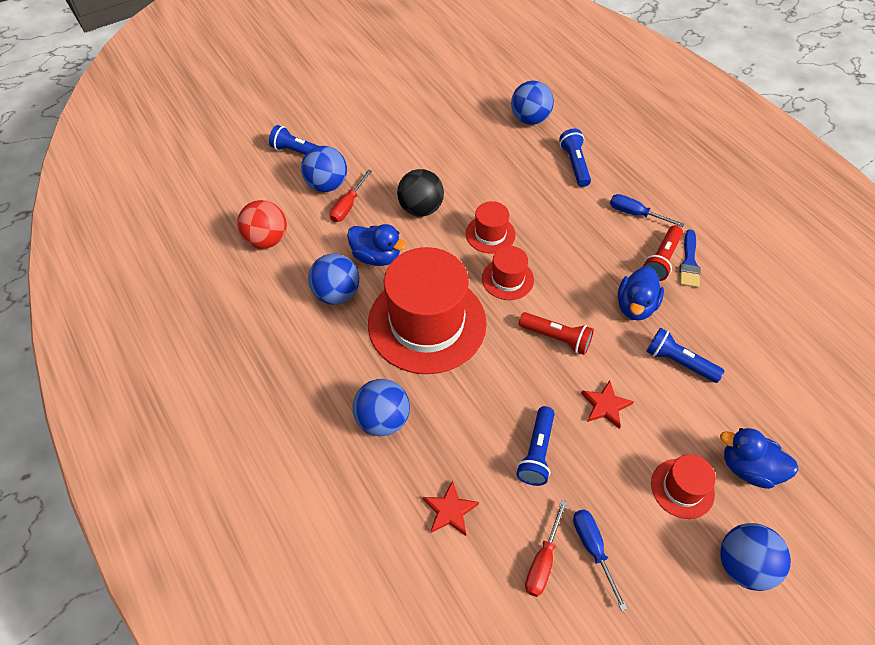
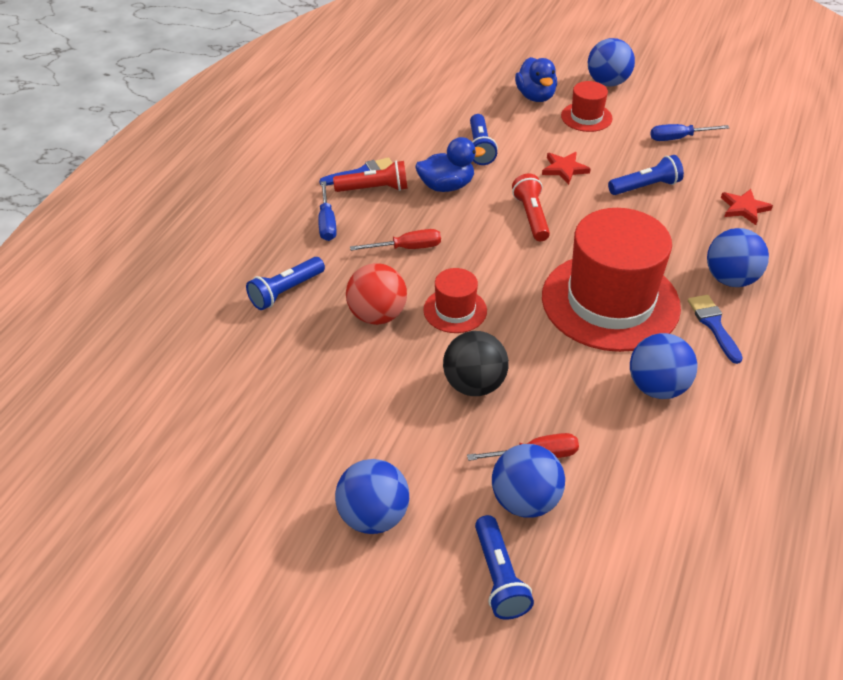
camera: 125 degrees left, 10 degrees down
(266, 240) = (666, 502): red ball -> red ball (377, 315)
(352, 368) = (713, 325): none -> blue brush
(376, 256) = (578, 383): blue duck -> none
(507, 279) = (500, 272): red hat -> none
(530, 119) = (230, 362): blue ball -> blue ball (373, 516)
(543, 561) = (715, 155): red screwdriver -> red screwdriver (407, 248)
(593, 549) = (678, 138): blue screwdriver -> blue screwdriver turned 45 degrees clockwise

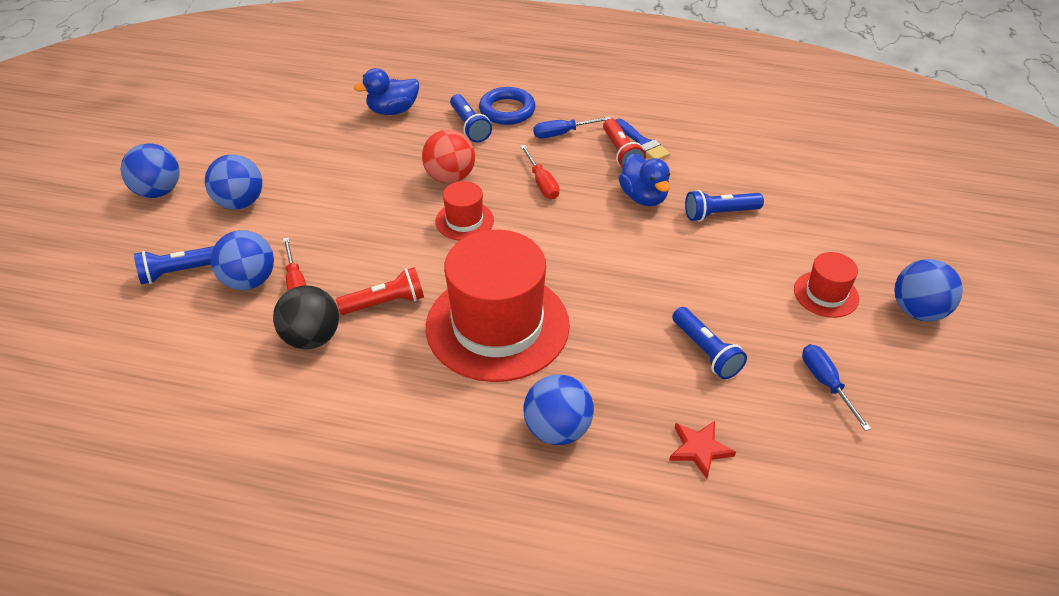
camera: 80 degrees right, 0 degrees up
(267, 258) = (507, 110): none -> blue ring
(286, 291) = (469, 126): blue flashlight -> blue flashlight turned 150 degrees counterclockwise
(474, 384) = (374, 241): black ball -> black ball (312, 338)
(531, 216) = (616, 260): red flashlight -> red flashlight (385, 303)
(535, 96) = (845, 248): blue duck -> blue duck (393, 110)
(564, 169) = (710, 280): red star -> none
(657, 387) = (381, 364): blue ball -> blue ball (158, 191)
(713, 325) = (476, 411): blue brush -> none

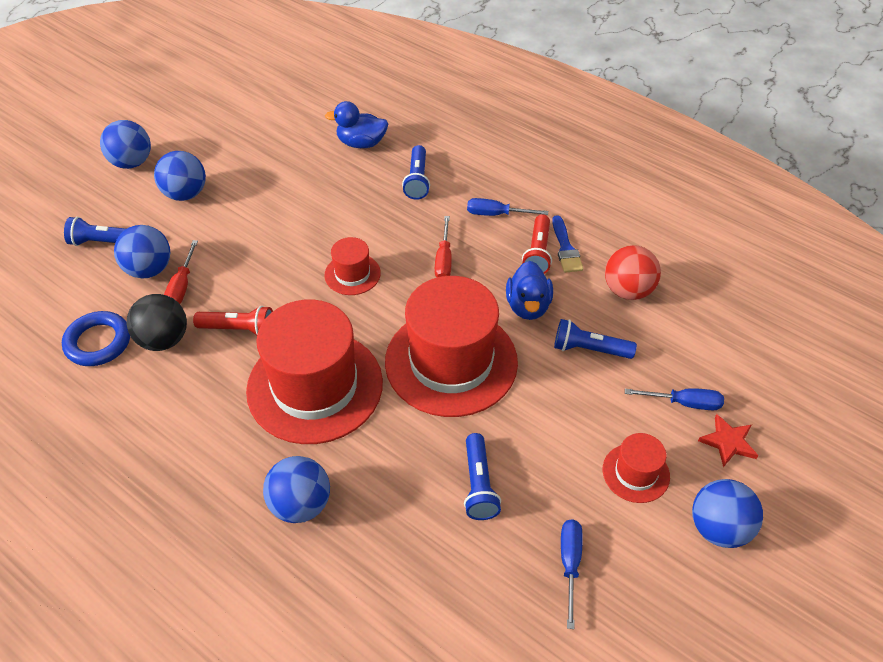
camera: 25 degrees right, 5 degrees up
(450, 177) = (368, 226): red ball -> red ball (628, 290)
(507, 110) = (461, 174): blue ring -> blue ring (98, 342)
(609, 262) = (451, 361): none -> red hat
(699, 449) = (408, 576): red star -> red star (728, 442)
(824, 229) = (684, 403): none -> blue screwdriver

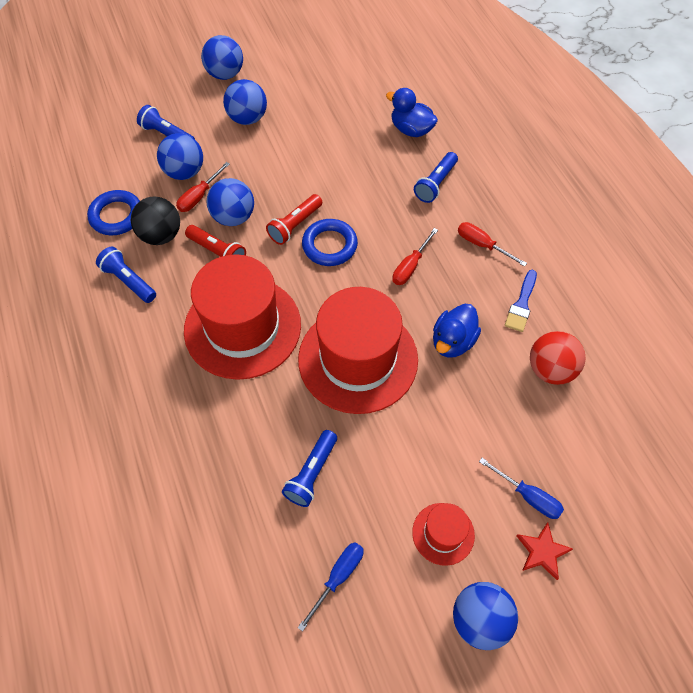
camera: 30 degrees right, 10 degrees up
(300, 504) = (174, 416): blue ball -> blue ball (233, 217)
(352, 274) = (329, 245): red hat -> blue ring
(496, 214) = (482, 245): blue screwdriver -> red screwdriver
(538, 252) = (494, 297): red flashlight -> red flashlight (295, 225)
(589, 349) = (479, 406): blue flashlight -> blue flashlight (129, 281)

